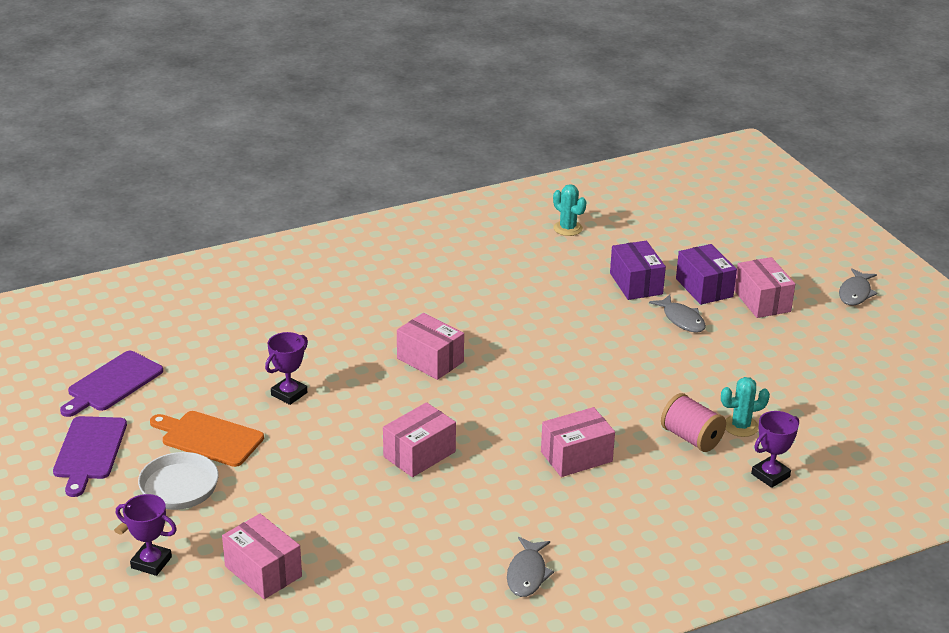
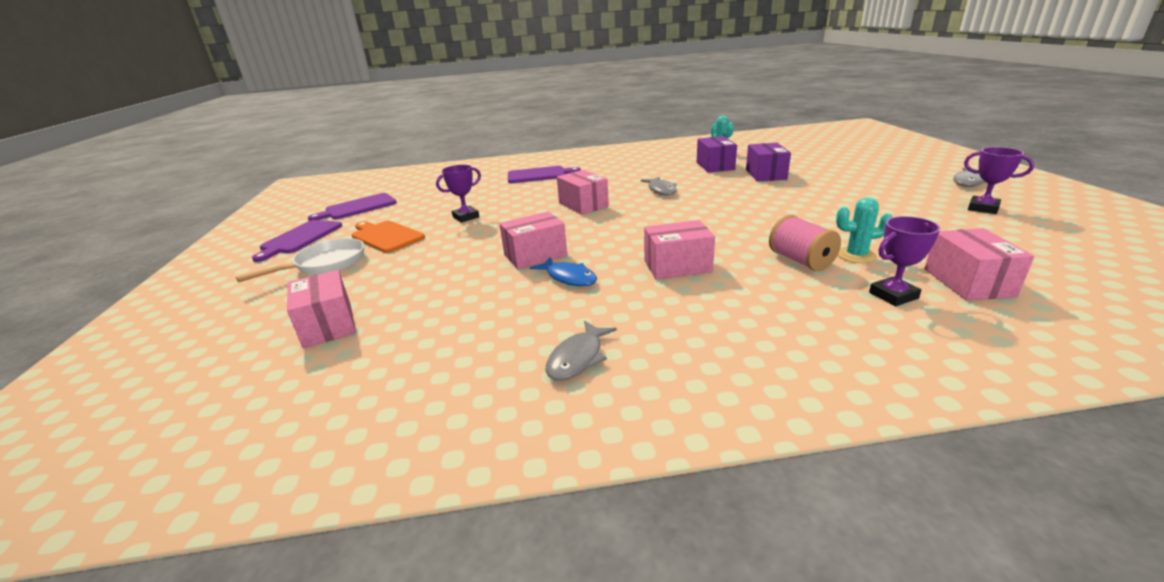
camera: 20 degrees right, 5 degrees down
(151, 562) = (250, 308): purple trophy -> purple trophy (983, 208)
(333, 294) = (539, 175): none -> purple cutting board
(473, 483) = (568, 277): none -> blue fish
(681, 319) = (801, 191): grey fish -> grey fish (661, 190)
(704, 288) = (824, 177): purple box -> purple box (715, 166)
(762, 301) = (877, 184): pink box -> pink box (968, 282)

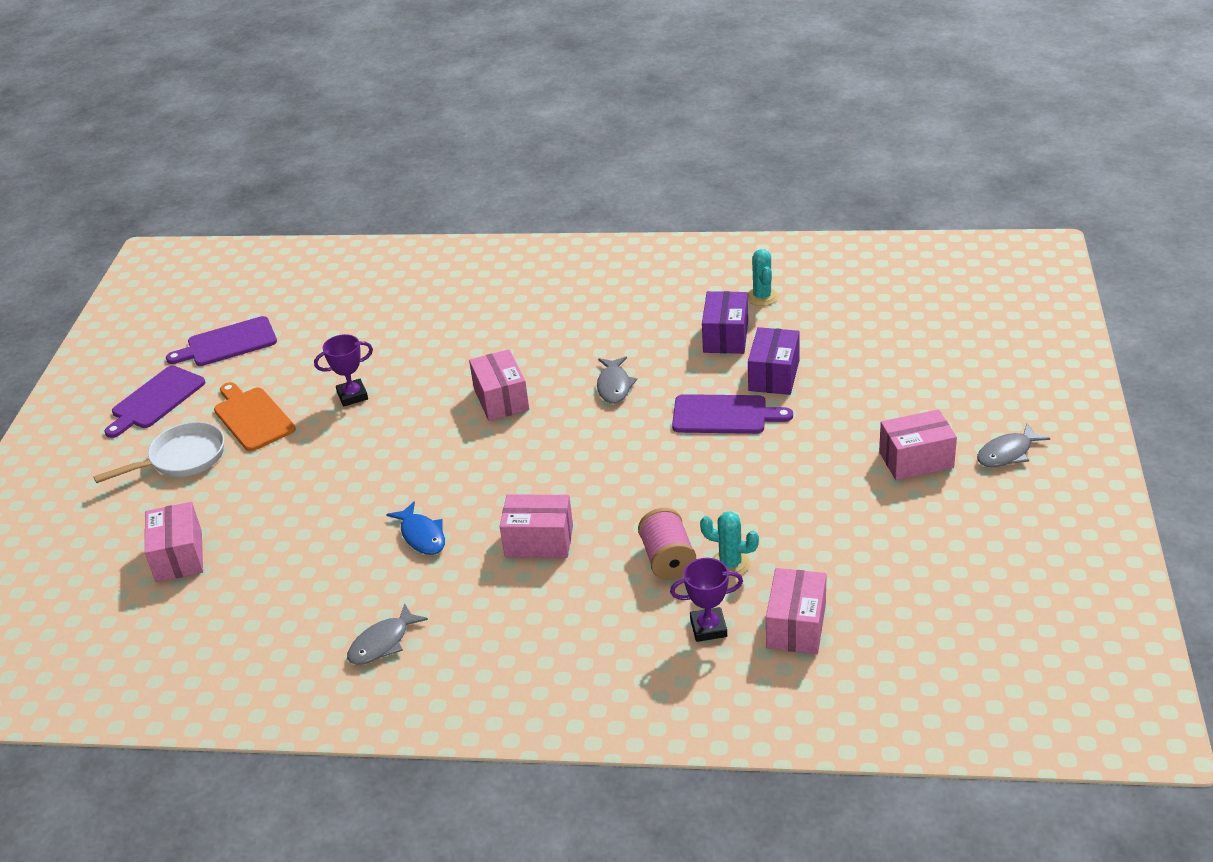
camera: 15 degrees right, 10 degrees up
(535, 255) = (403, 490): pink box -> pink box (916, 460)
(539, 175) = (479, 308): purple cutting board -> purple cutting board (724, 415)
(983, 208) = (955, 512): purple trophy -> none

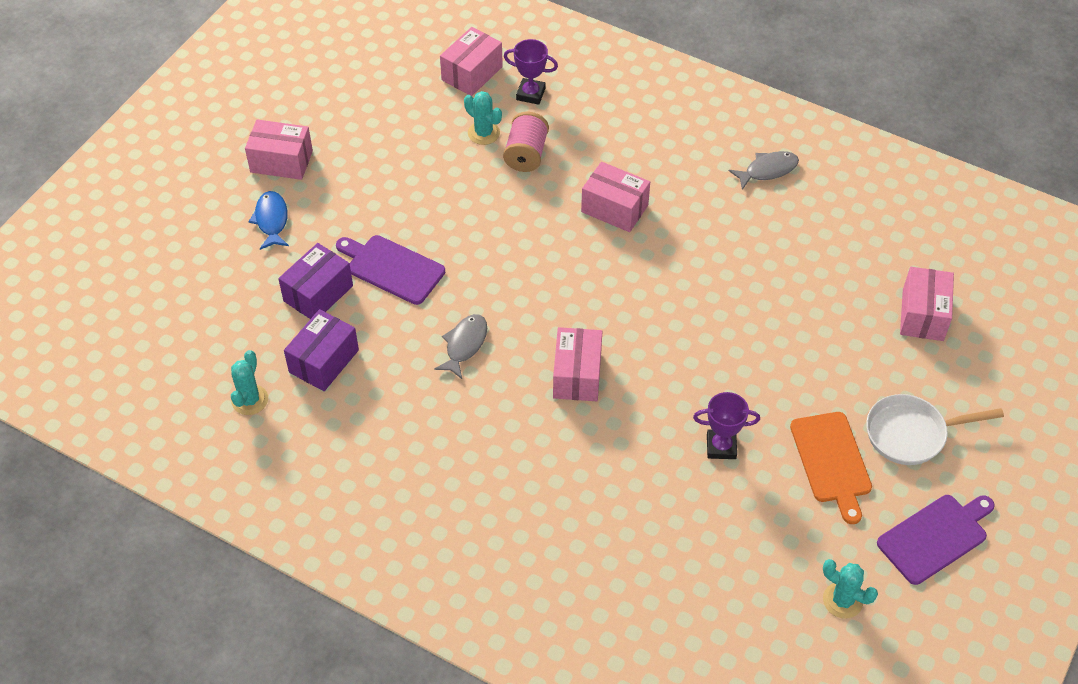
camera: 160 degrees left, 15 degrees up
(228, 343) = (842, 600): purple cutting board -> turquoise cactus
(422, 535) = (707, 251): blue fish -> blue fish (271, 220)
(1007, 453) = (211, 139): grey fish -> none

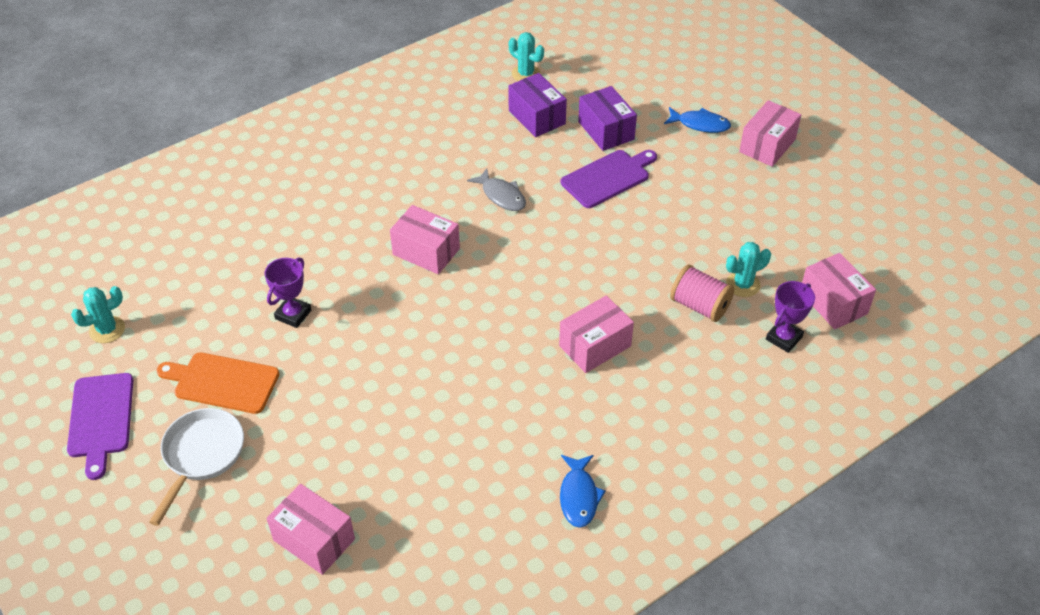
camera: 115 degrees right, 5 degrees down
(767, 170) = (579, 496): grey fish -> blue fish

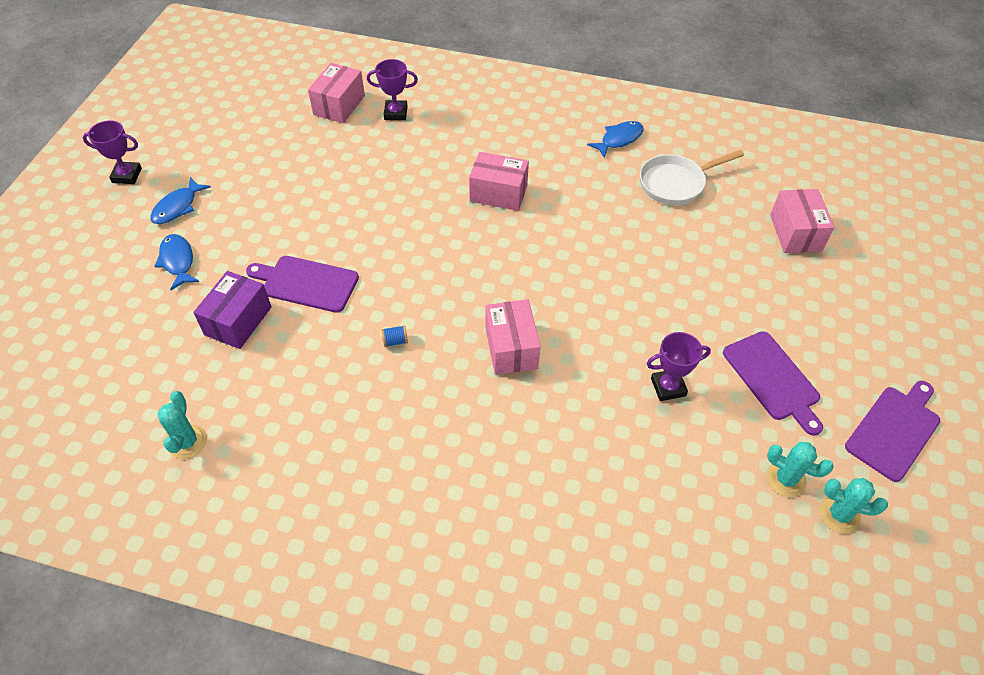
camera: 130 degrees left, 5 degrees up
(201, 456) = (831, 338): white pan -> white pan (676, 183)
(222, 382) = (773, 379): orange cutting board -> purple cutting board
(501, 196) = (395, 341): grey fish -> blue spool
(537, 117) = (258, 386): purple box -> none
(699, 306) = (406, 162): pink spool -> none
(743, 284) = (362, 151): turquoise cactus -> turquoise cactus (786, 479)
(767, 145) = (177, 207): pink box -> blue fish
(836, 132) = (127, 175): none -> purple trophy

